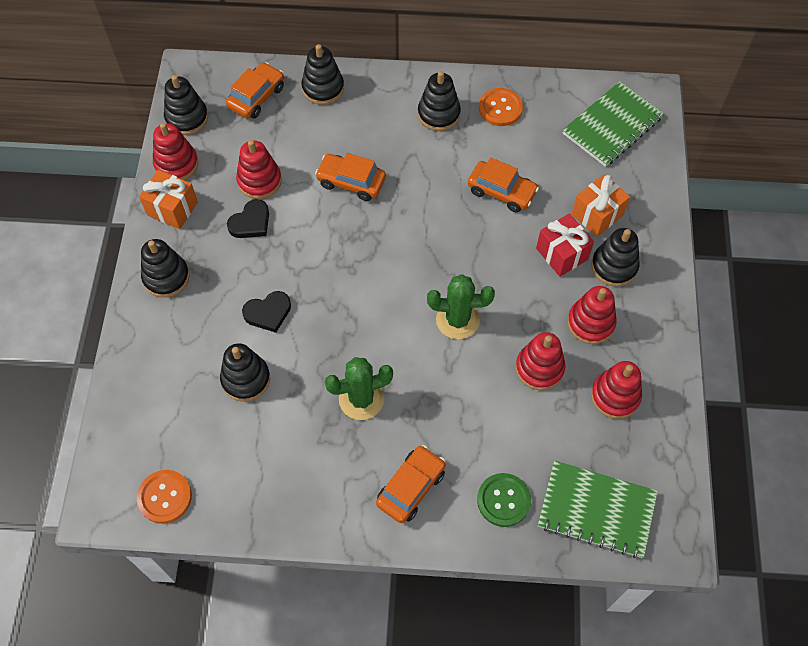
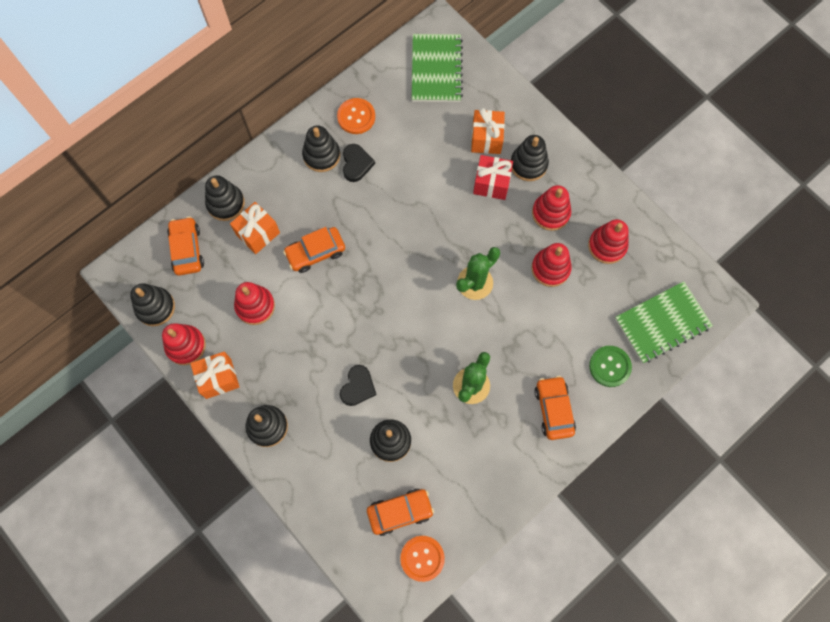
camera: 45 degrees left, 10 degrees up
(251, 222) = (281, 339): black heart -> black heart (356, 164)
(322, 130) = (258, 233): none -> orange gift
(501, 191) = (415, 174): orange car -> orange car (400, 512)

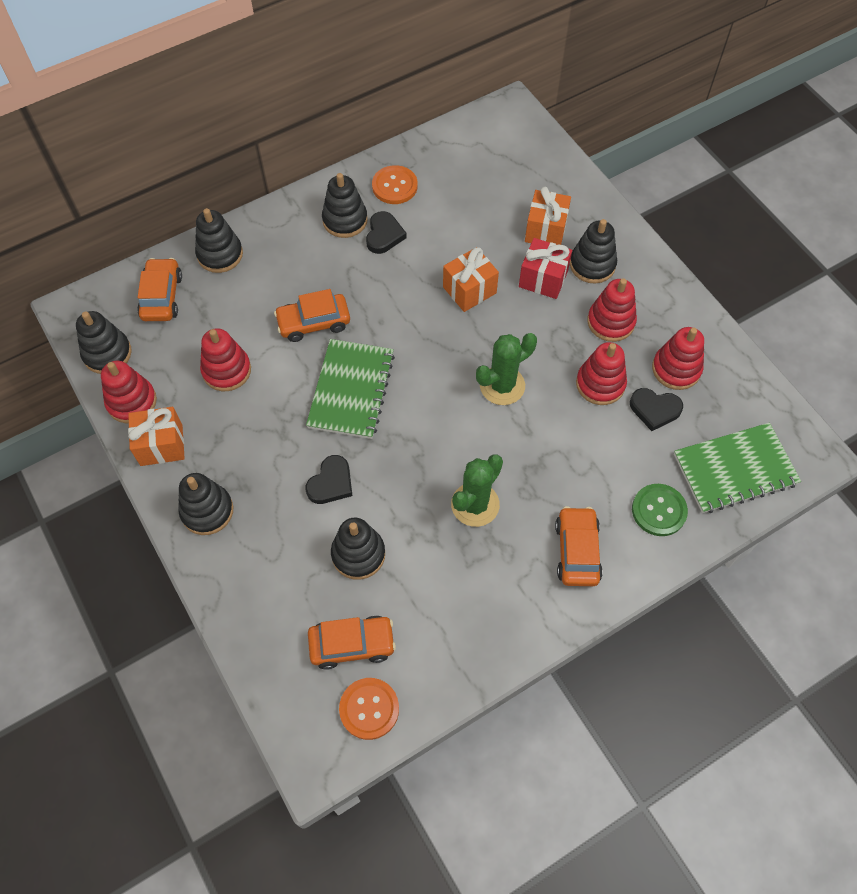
camera: 10 degrees right, 10 degrees down
(258, 233) = (249, 292): orange gift -> orange gift (469, 290)
(436, 69) = (499, 151): green notebook -> green notebook (351, 390)
(595, 283) = (654, 409): none -> black heart

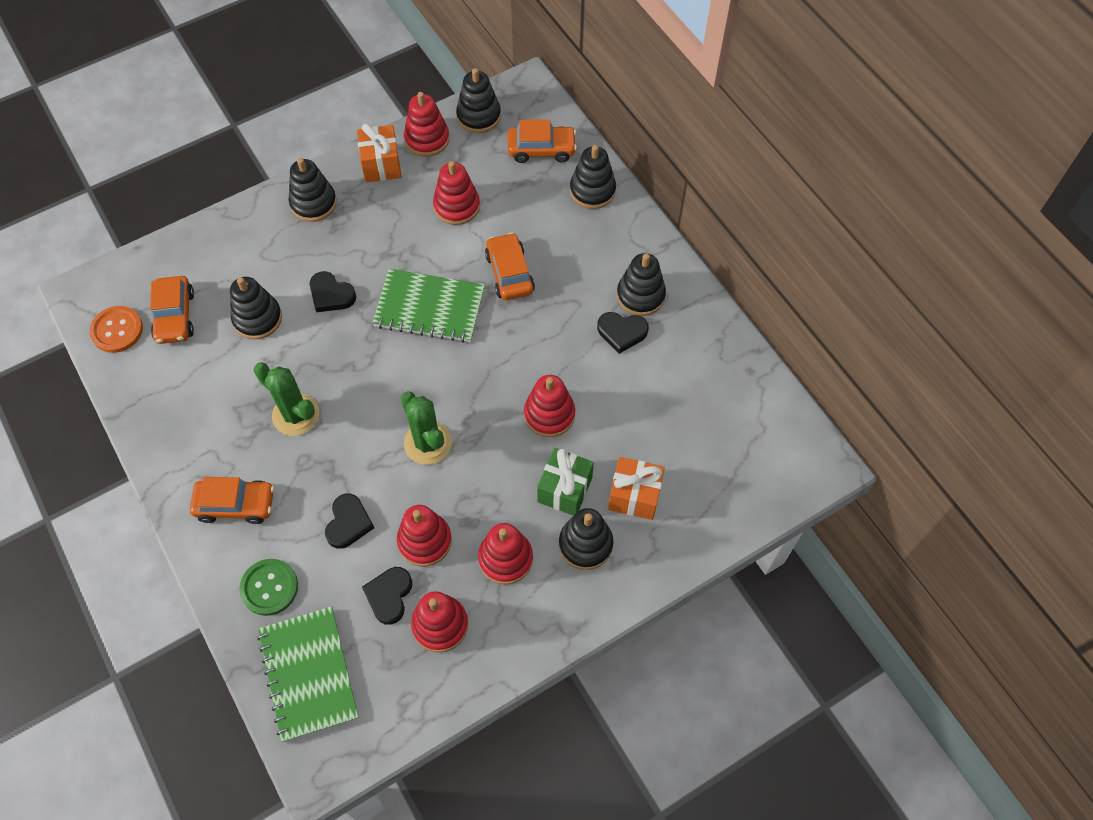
camera: 90 degrees right, 0 degrees up
(394, 186) = (691, 341): orange button -> none
(469, 290) = (549, 414): orange gift -> red stacking toy
(543, 279) = (564, 489): red gift -> green gift
(588, 447) = (348, 523): none -> black heart

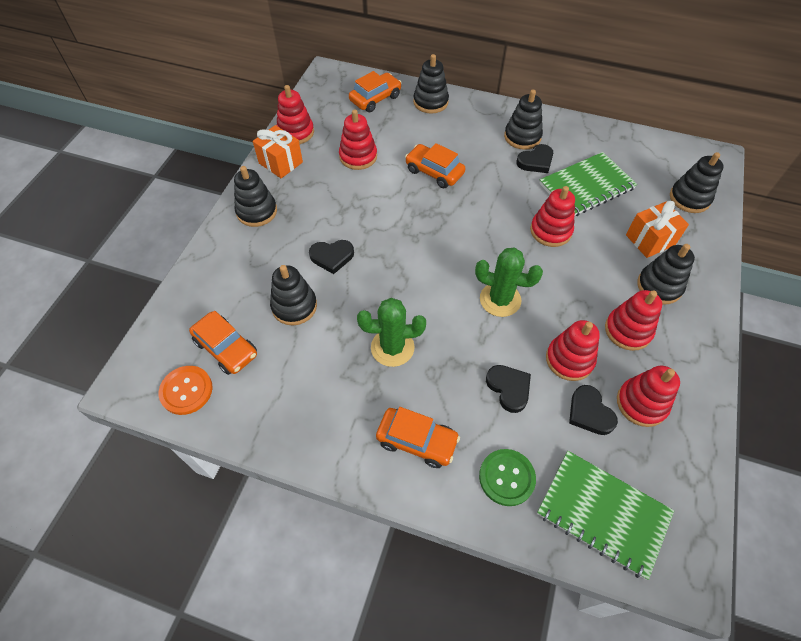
camera: 40 degrees left, 5 degrees down
(235, 504) = (417, 441): orange car -> orange car turned 60 degrees clockwise
(429, 307) = (407, 222): green notebook -> green notebook (586, 186)
(478, 116) = (315, 103): black stacking toy -> black stacking toy (689, 198)
(564, 489) = (610, 265): green gift -> none

